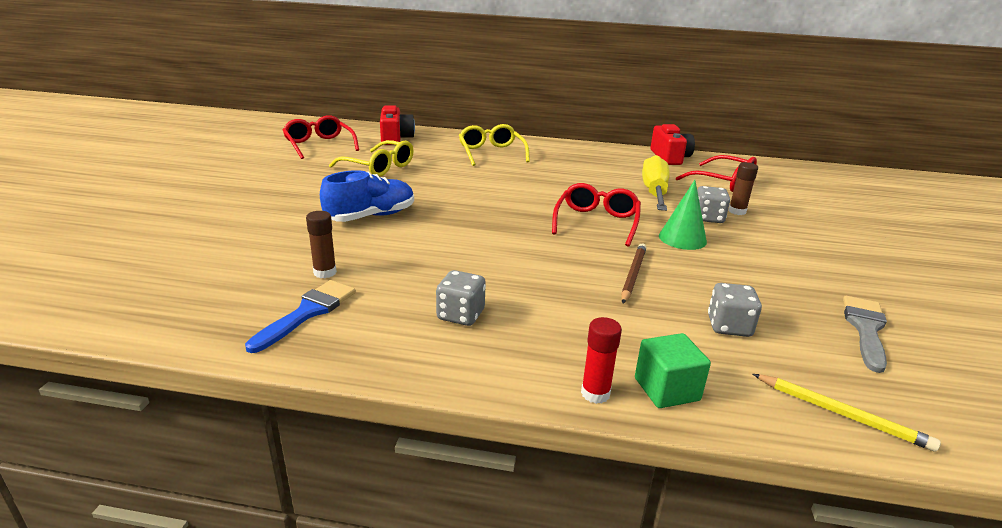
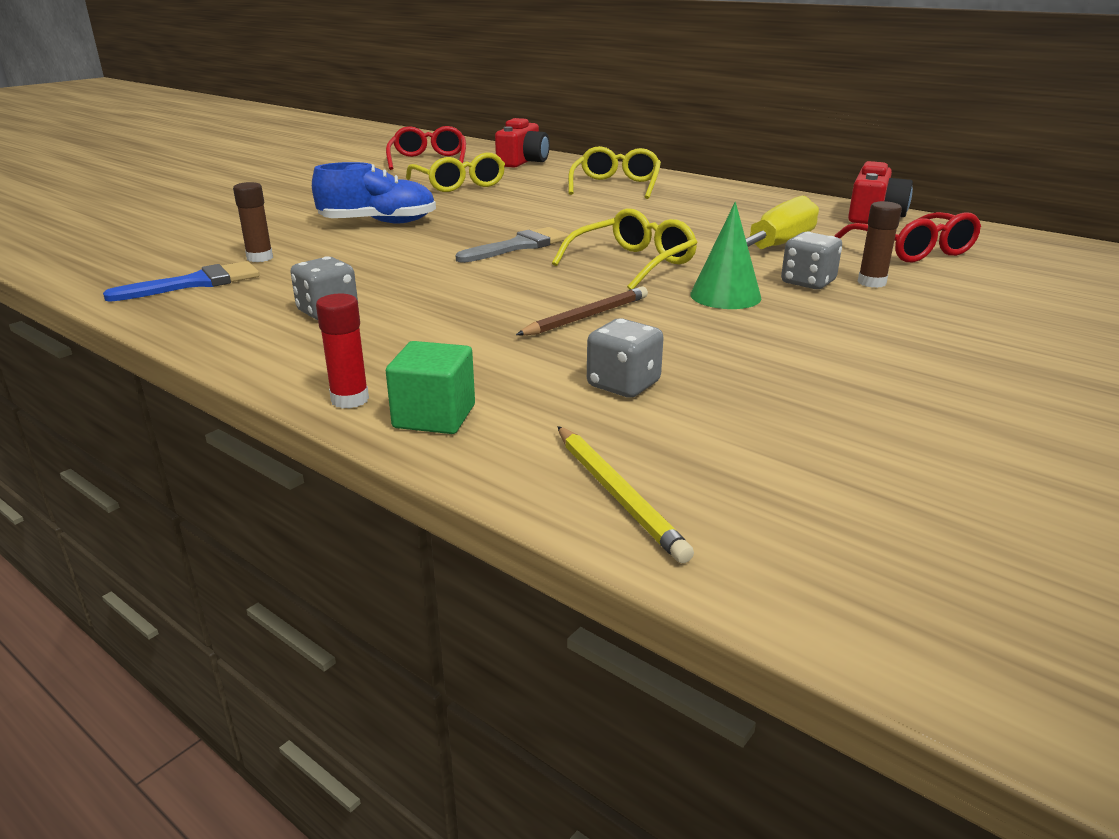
camera: 30 degrees right, 0 degrees up
(596, 222) = (633, 263): red glasses -> yellow glasses
(865, 329) = (834, 432): grey brush -> grey brush (519, 246)

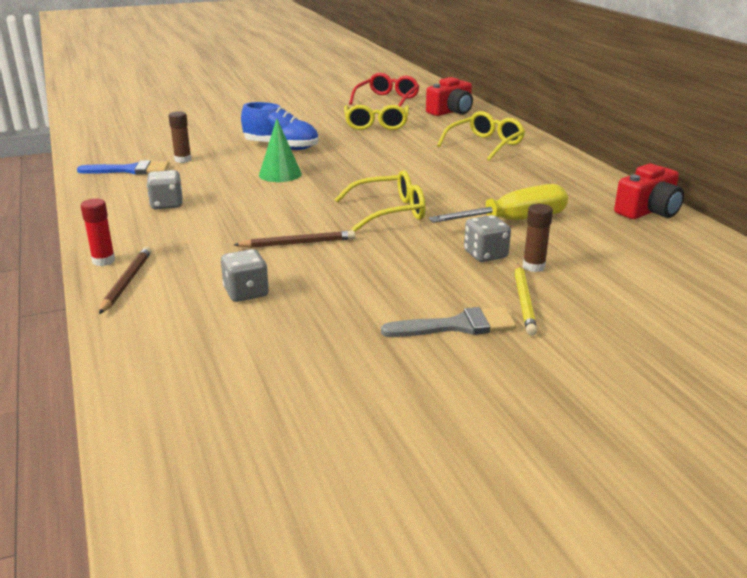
camera: 30 degrees right, 0 degrees up
(434, 416) = (127, 282): green cube -> brown pencil
(519, 246) = (338, 182): grey brush -> grey brush (457, 326)
(617, 495) = (143, 352): yellow pencil -> yellow pencil (524, 301)
(725, 296) = (409, 251): green cone -> green cone (280, 174)
(913, 250) = (621, 248): red glasses -> none

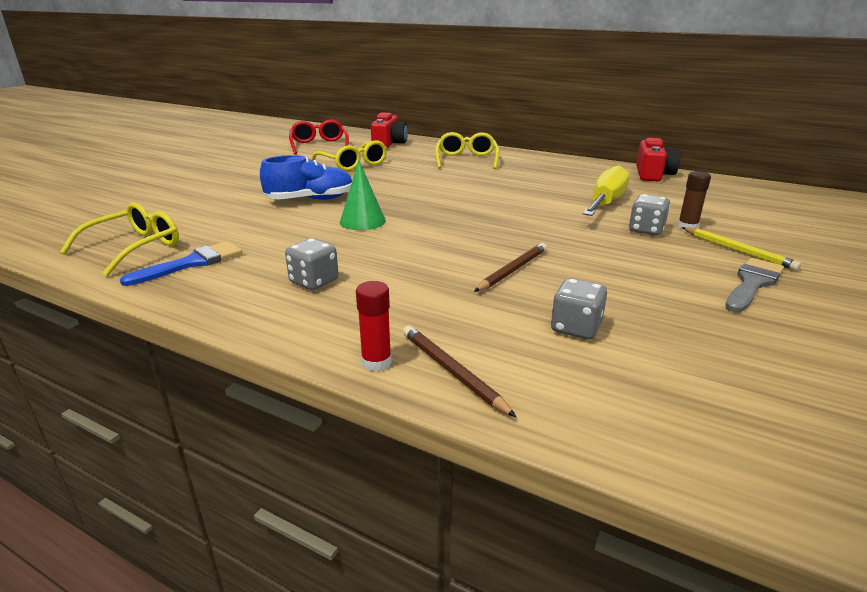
camera: 40 degrees left, 0 degrees up
(183, 160) = (233, 236): brown glue stick -> none
(389, 212) = (517, 222): yellow glasses -> yellow glasses (134, 247)

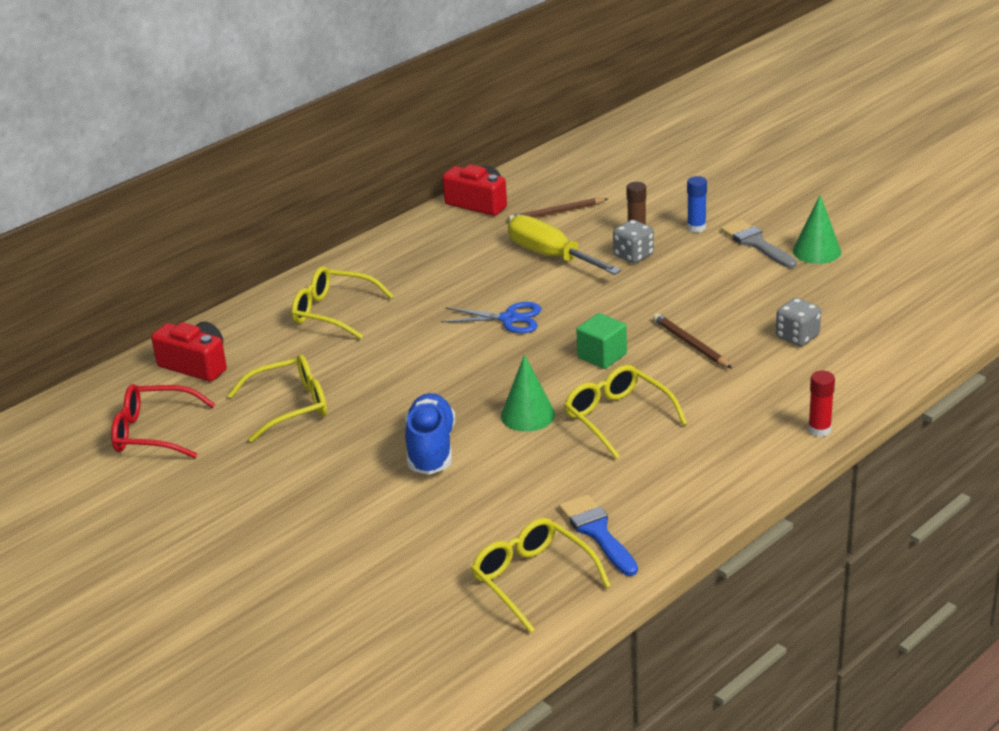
camera: 70 degrees left, 5 degrees up
(314, 281) = (672, 454): grey dice -> none
(368, 252) = (617, 418): none -> yellow glasses
(452, 371) = (839, 399): brown pencil -> brown pencil (556, 213)
(465, 236) = (602, 356): none -> green cube
(497, 201) = (509, 319): none -> blue scissors
(737, 250) = (696, 228): yellow pencil -> blue glue stick
(791, 323) = (816, 251): none -> green cone

